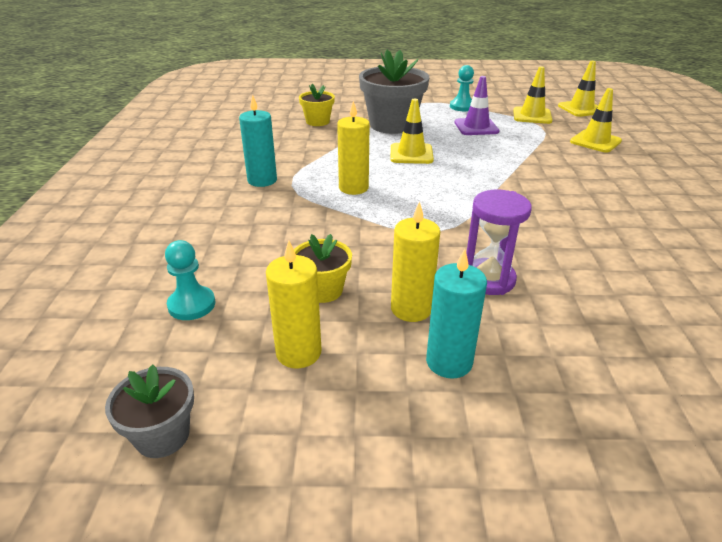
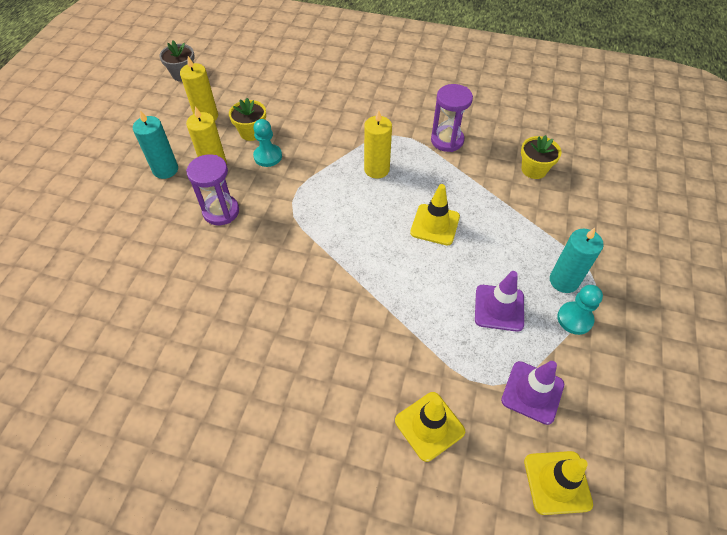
camera: 105 degrees right, 20 degrees up
(191, 305) = (265, 83): turquoise pawn -> turquoise pawn (268, 156)
(262, 180) = (407, 119): turquoise candle -> turquoise candle (564, 281)
(291, 157) = (447, 140): none -> purple hourglass
(392, 125) = (516, 228): grey flower pot -> none
(532, 116) = (532, 392): yellow traffic cone -> purple traffic cone

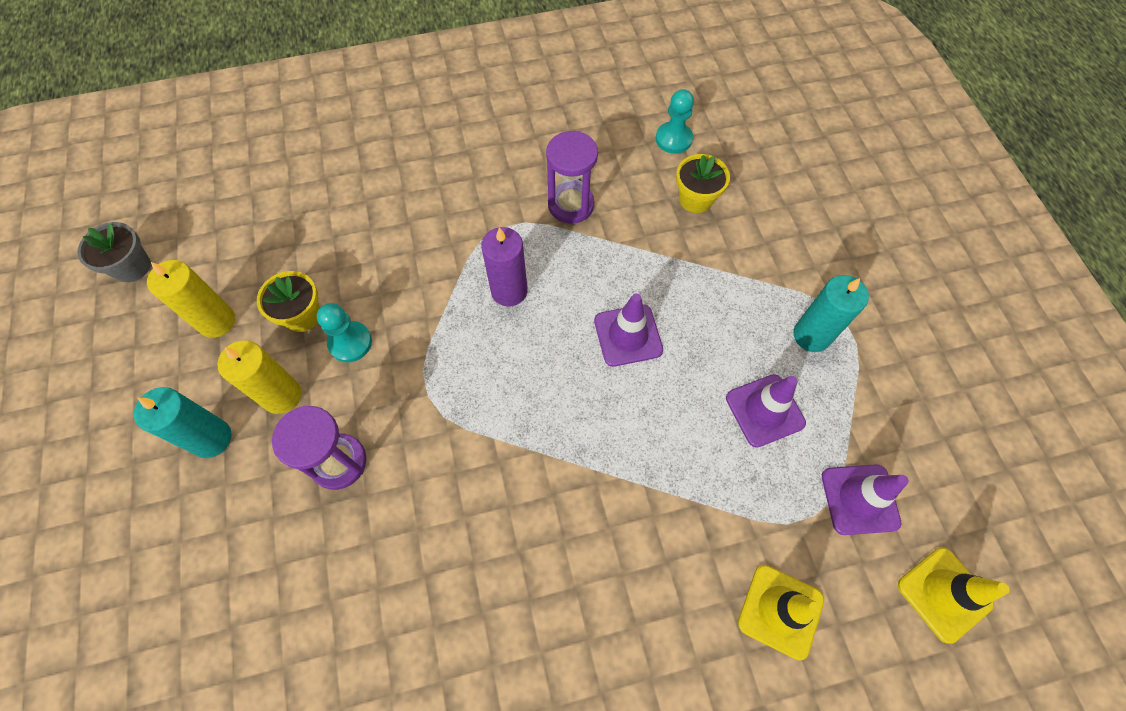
camera: 30 degrees left, 10 degrees up
(376, 169) = (509, 291): yellow candle -> purple candle
(435, 224) = (628, 335): yellow traffic cone -> purple traffic cone
(574, 319) = (849, 379): turquoise pawn -> turquoise pawn (673, 139)

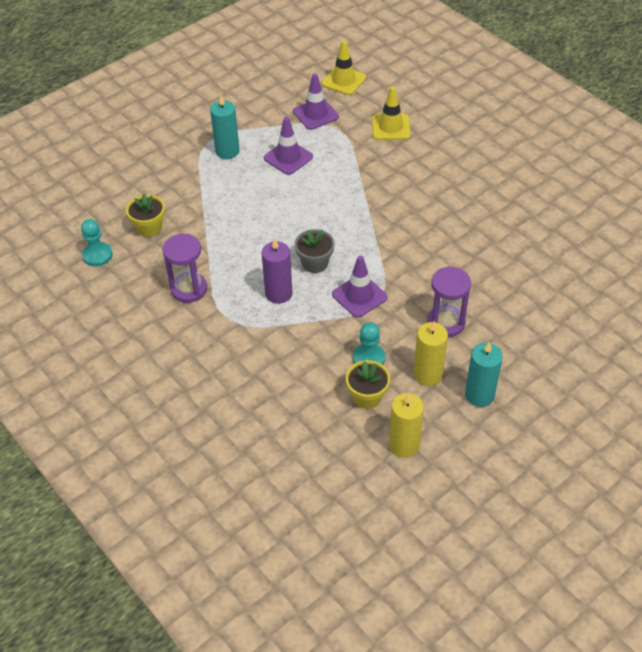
camera: 115 degrees left, 15 degrees down
(132, 267) = (399, 534): grey flower pot -> grey flower pot (315, 263)
(628, 335) = (276, 226): purple traffic cone -> purple traffic cone (359, 296)

